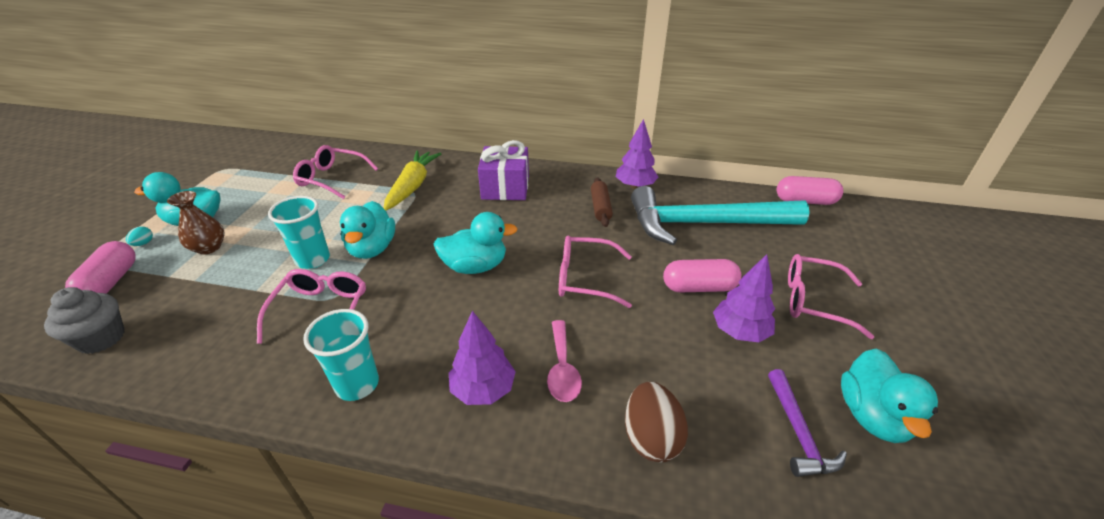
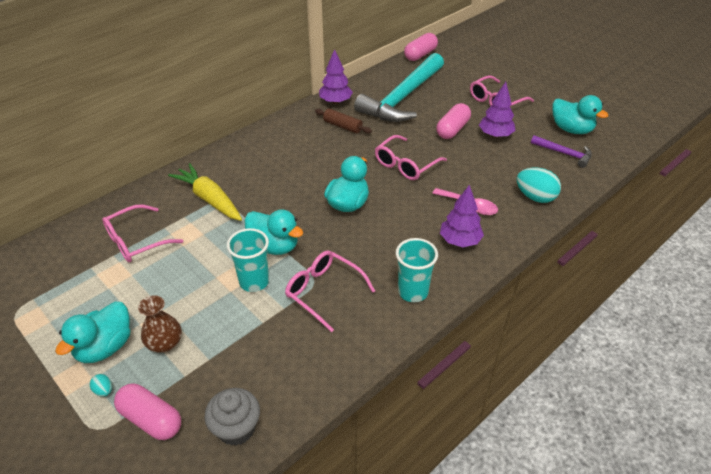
camera: 55 degrees left, 5 degrees up
(505, 187) = (269, 155): purple gift -> none
(651, 437) = (535, 197): brown egg -> turquoise egg

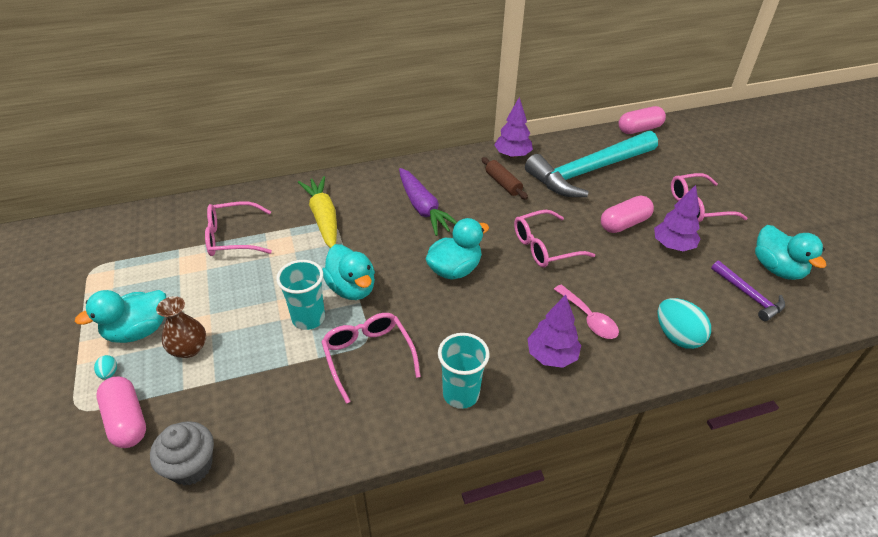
camera: 25 degrees right, 0 degrees up
(290, 165) = (423, 208): none -> purple carrot

